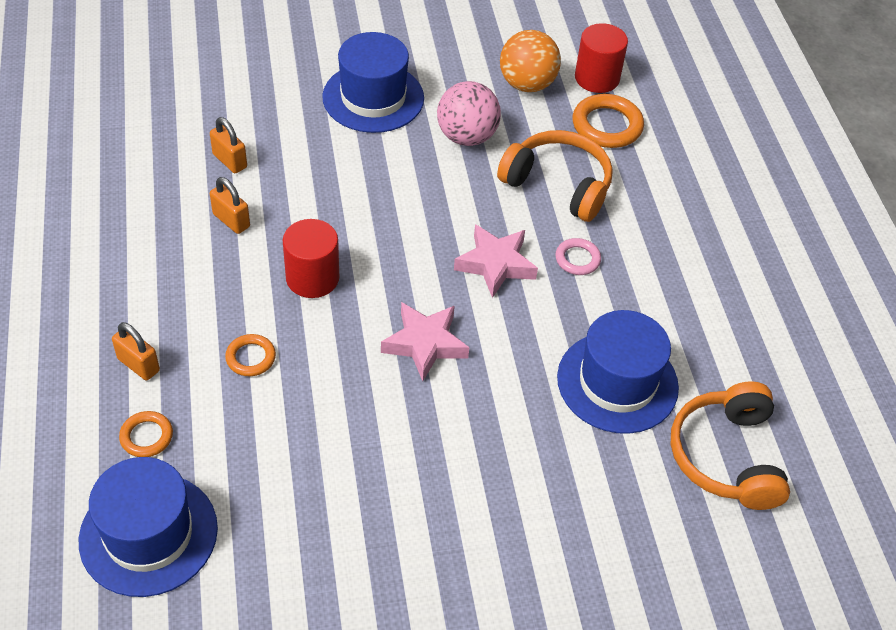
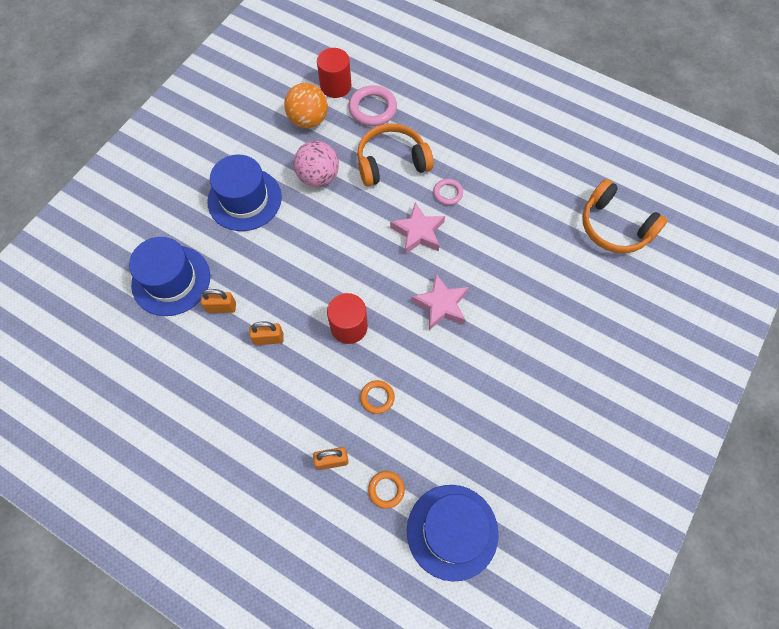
camera: 45 degrees left, 15 degrees up
(607, 125) = (372, 109): orange ring -> pink ring
(617, 382) = (537, 237): blue hat -> blue hat (171, 280)

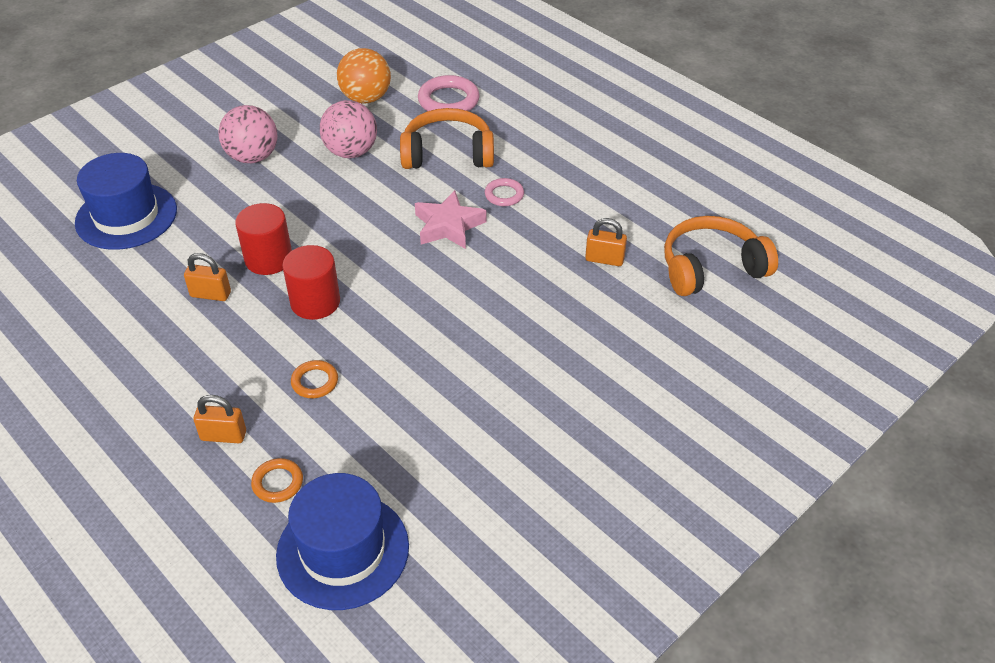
camera: 15 degrees right, 20 degrees down
(221, 307) = (171, 253): orange padlock -> orange padlock (604, 259)
(244, 199) = (253, 157): blue hat -> pink ball
(335, 86) = (414, 73): red cylinder -> red cylinder (268, 259)
(441, 305) = (443, 303): pink star -> none
(614, 227) = (711, 268): orange headphones -> orange headphones turned 105 degrees clockwise

